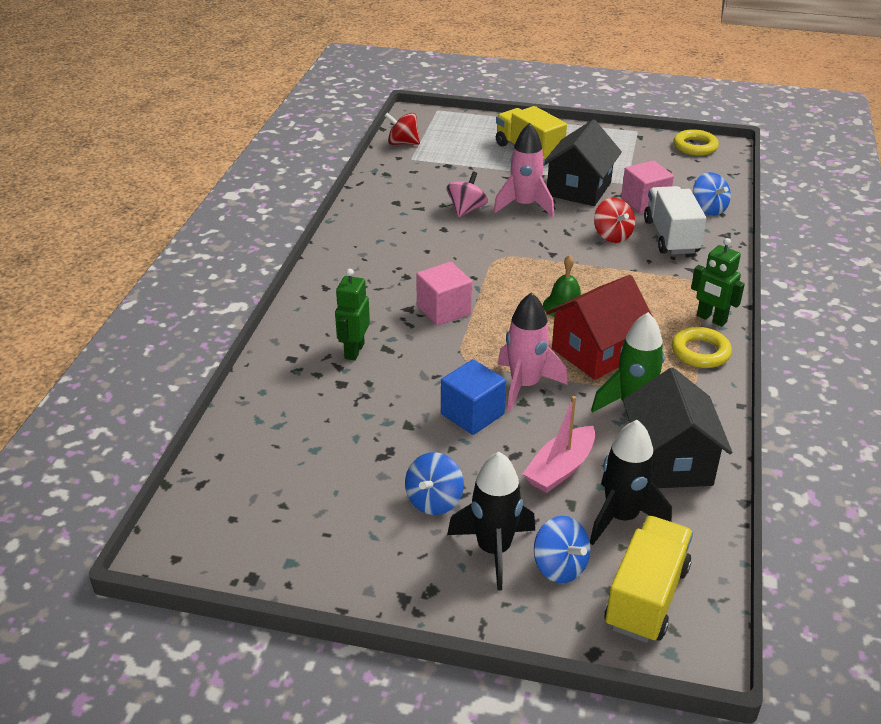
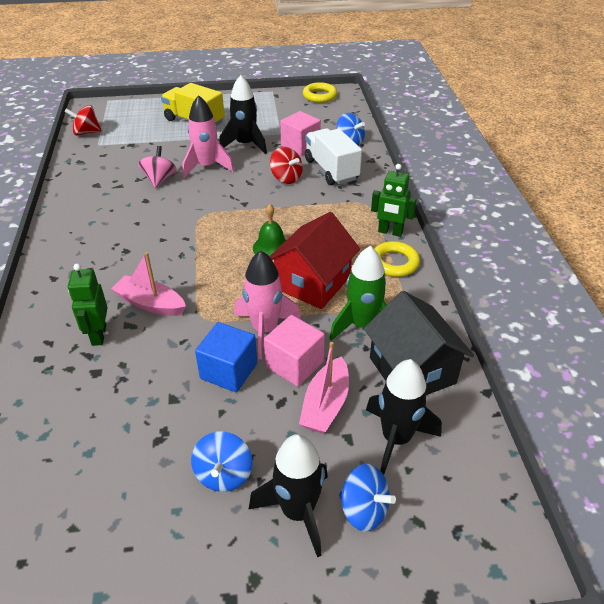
camera: 20 degrees left, 5 degrees up
(415, 333) = (150, 304): none -> pink boat
(444, 310) = (169, 275): pink cube -> pink cube (294, 364)
(578, 189) = (245, 145): black house -> black rocket
(646, 597) = (450, 516): yellow truck -> none

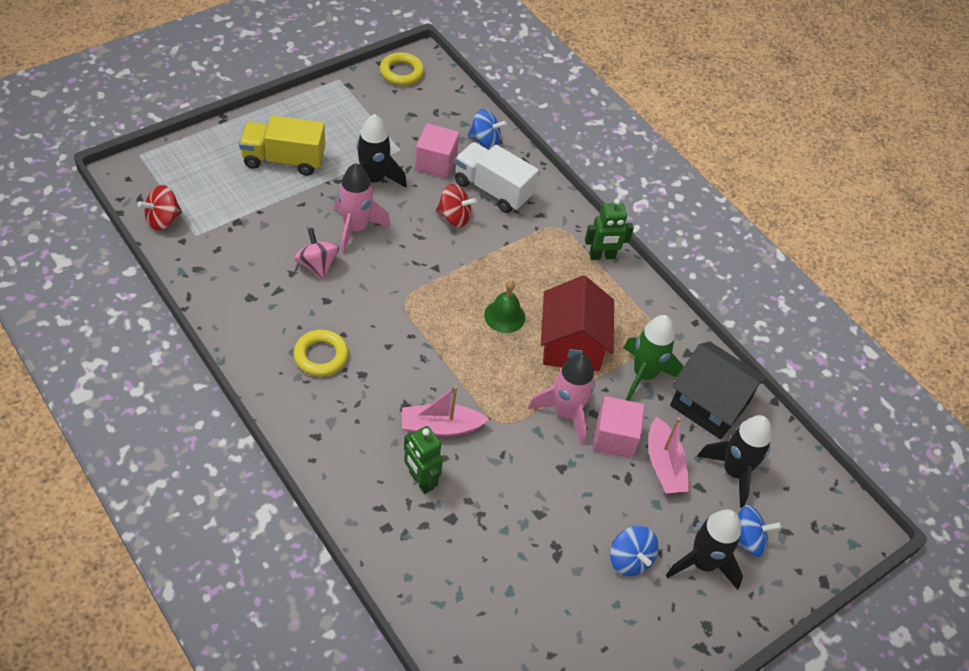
camera: 35 degrees left, 10 degrees up
(228, 371) = (565, 467): blue cube -> none
(394, 263) = (628, 293): yellow ring -> yellow ring (321, 356)

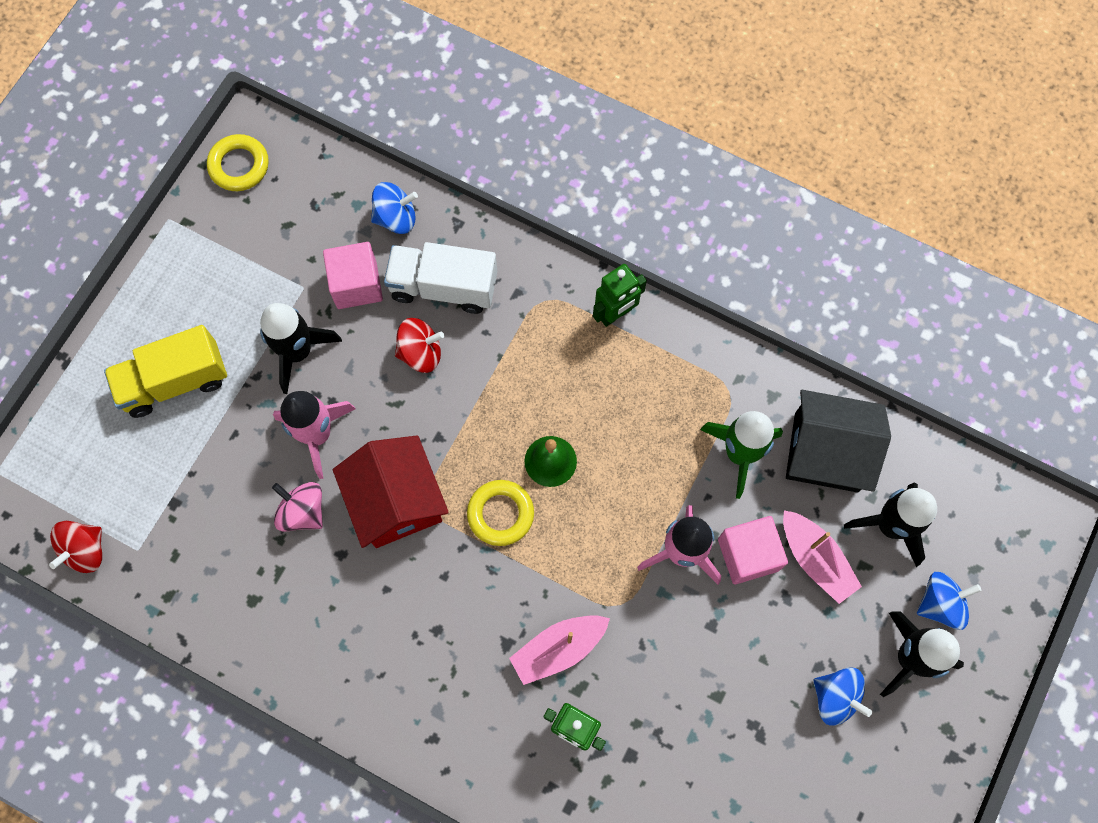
camera: 20 degrees left, 20 degrees up
(321, 356) = (378, 633): yellow ring -> yellow ring (500, 514)
(572, 344) = (643, 457): red house -> red house (396, 501)

